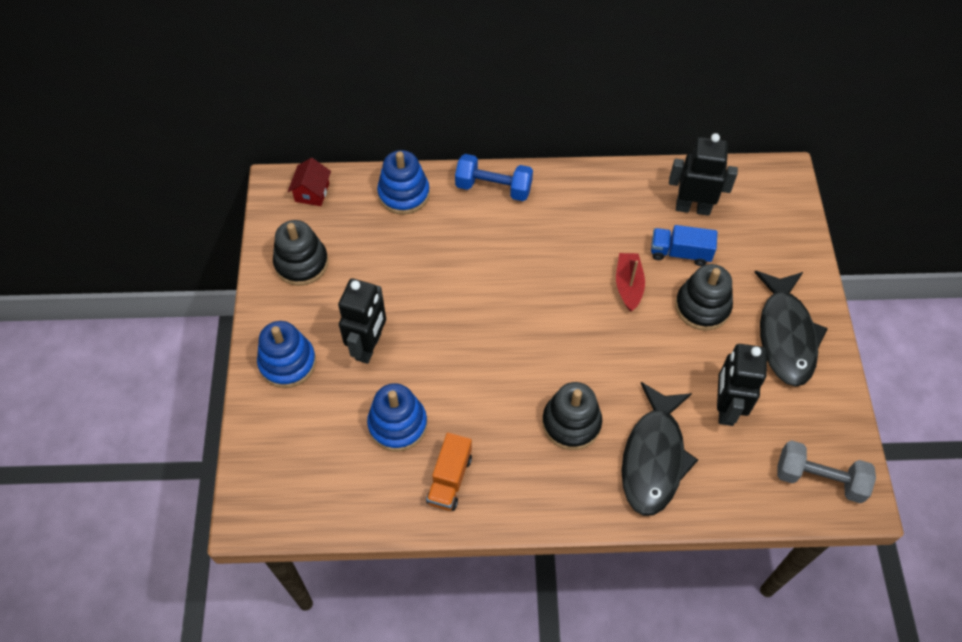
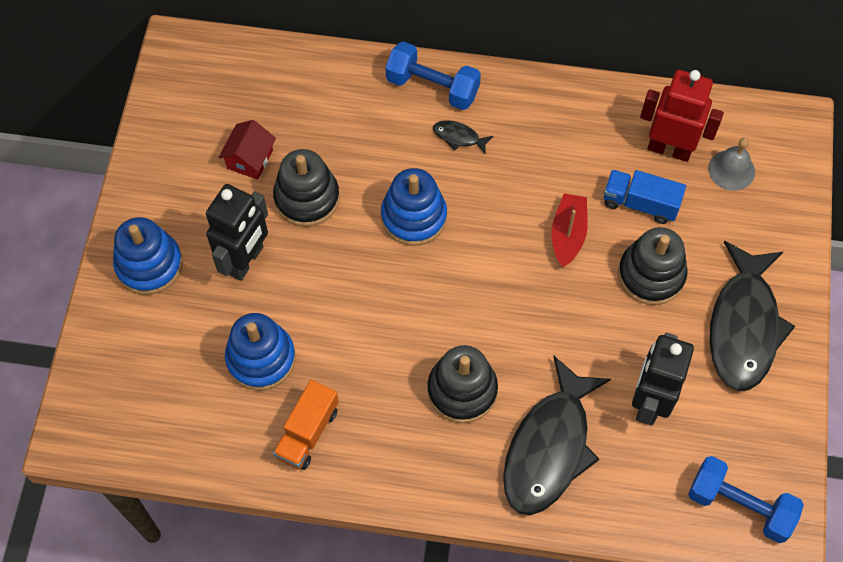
camera: 10 degrees right, 5 degrees up
(301, 263) = (187, 147): black stacking toy -> black stacking toy (307, 198)
(312, 192) = (216, 61): red house -> red house (250, 159)
(404, 194) = (324, 79): blue stacking toy -> blue stacking toy (414, 217)
(523, 223) = (459, 137): none -> black fish
(693, 208) = (669, 149): black robot -> red robot
(745, 216) = (731, 170): none -> grey bell
(819, 479) = (739, 505): grey dumbbell -> blue dumbbell

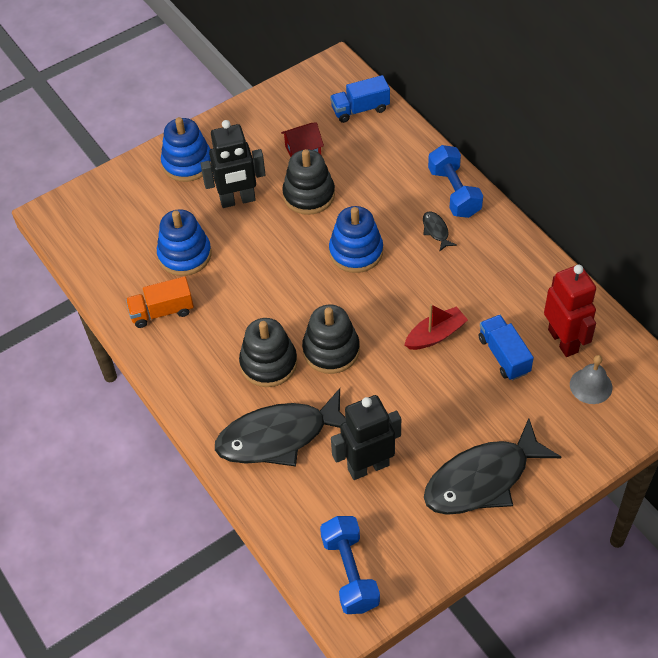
camera: 50 degrees right, 10 degrees down
(254, 72) = (360, 109): none -> blue truck
(651, 275) = (459, 399): black stacking toy -> black stacking toy (331, 350)

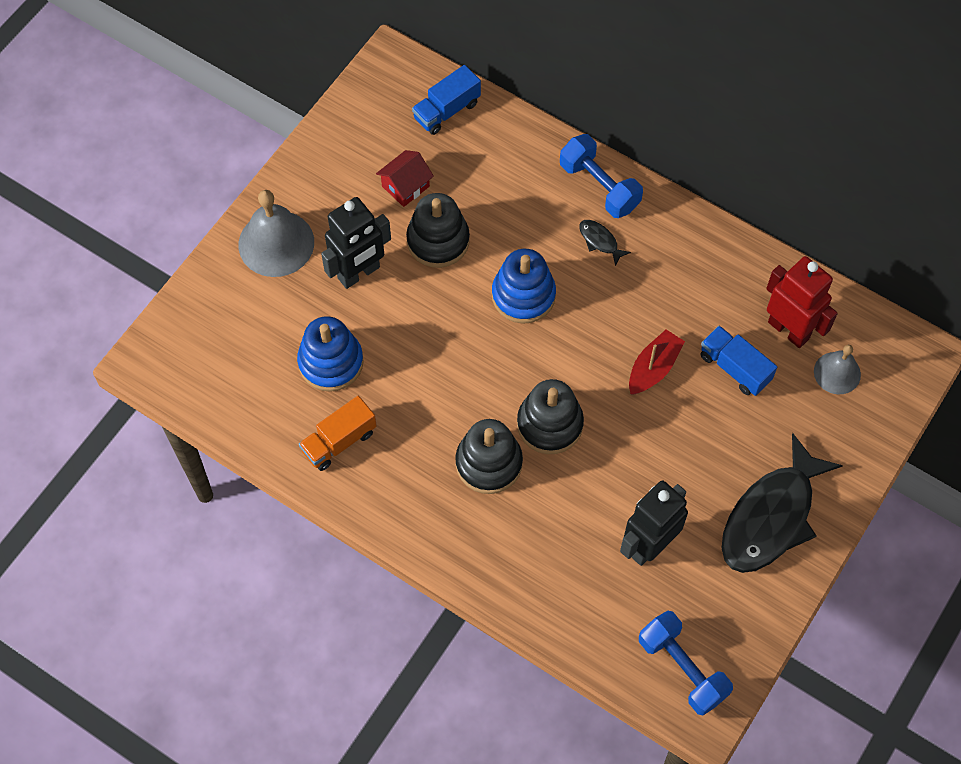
camera: 25 degrees left, 10 degrees up
(187, 163) = (276, 243): blue stacking toy -> grey bell
(278, 436) = (539, 545): black fish -> none

